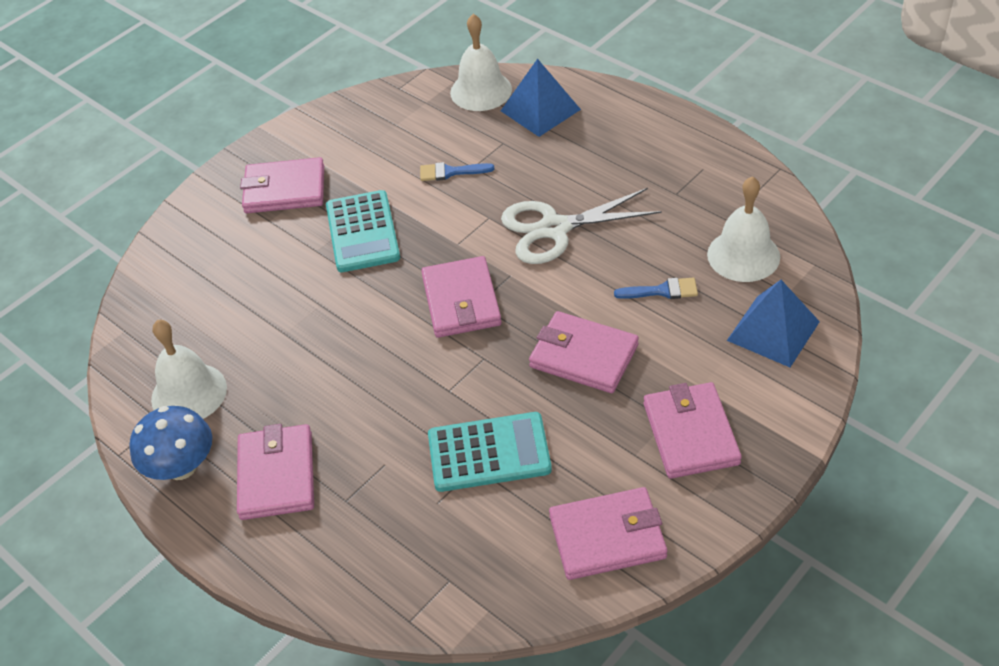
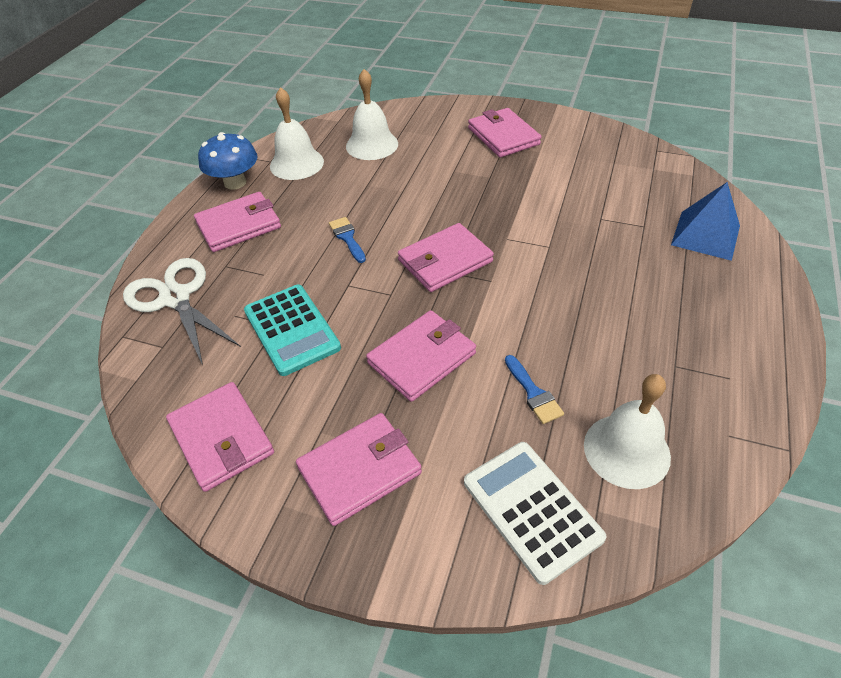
camera: 65 degrees right, 0 degrees up
(362, 232) = (486, 185): turquoise calculator -> none
(451, 172) = (584, 208): blue brush -> blue brush (347, 238)
(481, 91) = (695, 193): white bell -> white bell (372, 145)
(554, 228) = (563, 291): white scissors -> white scissors (176, 298)
(584, 356) = (421, 358): pink wallet -> pink wallet turned 45 degrees clockwise
(773, 331) = (531, 510): blue pyramid -> white calculator

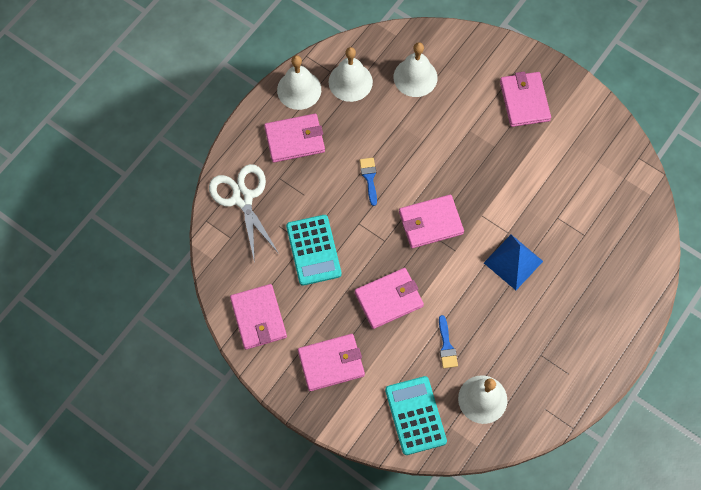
camera: 15 degrees right, 20 degrees up
(235, 182) = (299, 89): blue mushroom -> white bell
(531, 510) = (415, 415): white calculator -> turquoise calculator
(705, 235) = (622, 258): blue pyramid -> blue pyramid (513, 262)

